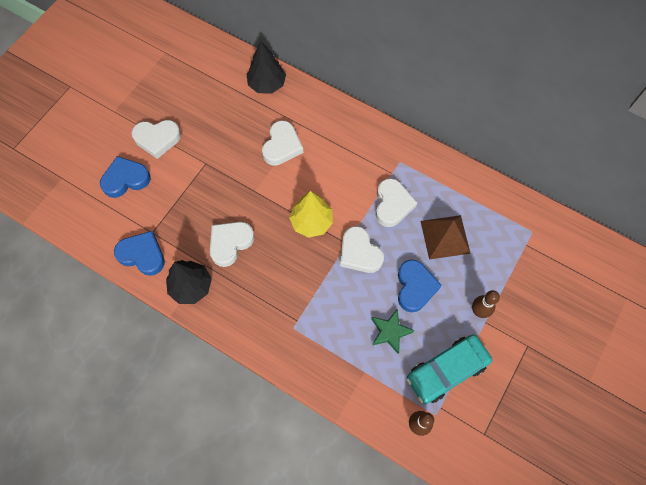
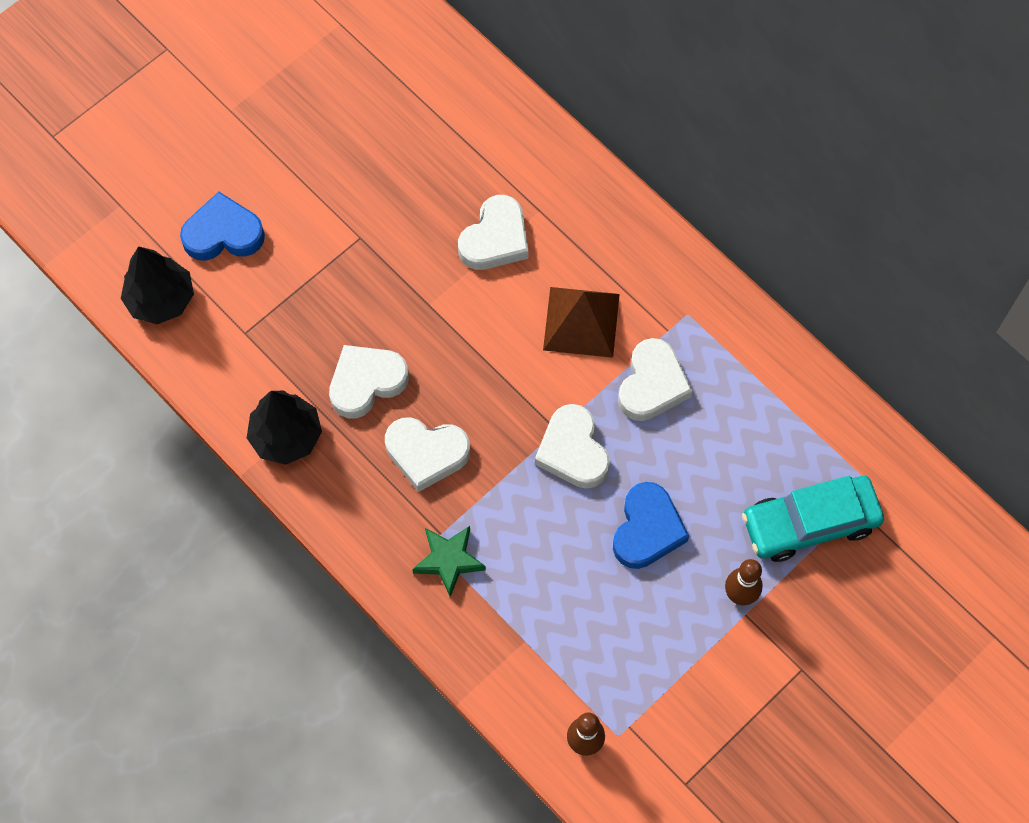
camera: 15 degrees right, 0 degrees up
(142, 255) = (221, 366): blue heart -> none
(157, 139) = (291, 177): white heart -> white heart (426, 453)
(267, 84) = (499, 123): black tree -> black tree (161, 299)
(311, 222) = (509, 380): yellow tree -> none
(390, 332) = (584, 590): green star -> green star (449, 560)
(445, 236) = (723, 460): brown pyramid -> brown pyramid (581, 321)
(446, 370) = (657, 673): turquoise car -> turquoise car (810, 523)

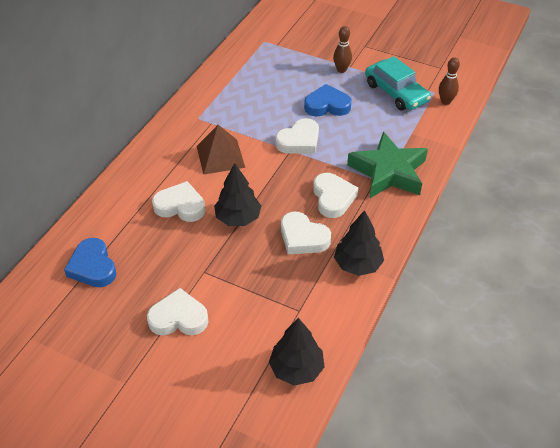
camera: 110 degrees left, 20 degrees down
(223, 233) = (230, 349): blue heart -> blue heart (93, 267)
(440, 308) = (238, 218): none -> black tree
(449, 560) = (388, 172): green star -> green star, size x1.90
(652, 384) = (246, 121): white heart -> white heart (178, 318)
(810, 523) = (293, 56): turquoise car -> turquoise car (396, 92)

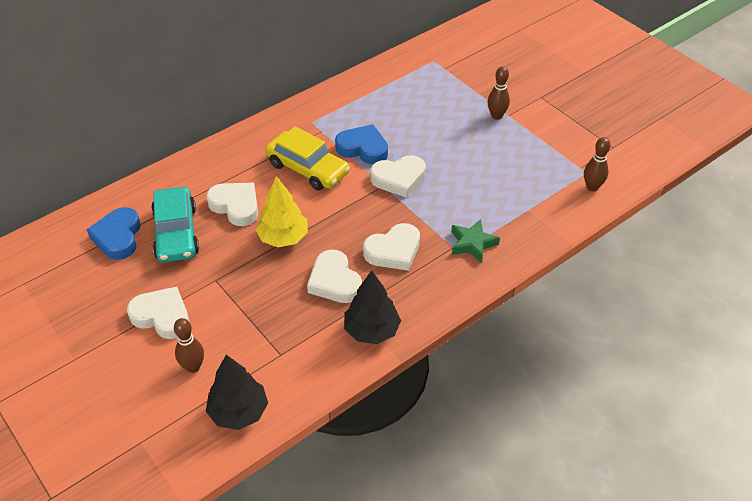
camera: 25 degrees right, 0 degrees up
(220, 156) = (307, 168): brown pyramid -> yellow car
(234, 348) = (193, 367): none -> brown bowling pin
(238, 218) = (283, 238): black tree -> yellow tree
(327, 105) = (454, 150): blue heart -> blue heart (363, 148)
(333, 198) = (393, 251): white heart -> white heart turned 45 degrees clockwise
(388, 172) = (472, 243): green star -> green star, size x0.53
(396, 92) = (541, 159): turquoise car -> turquoise car (176, 233)

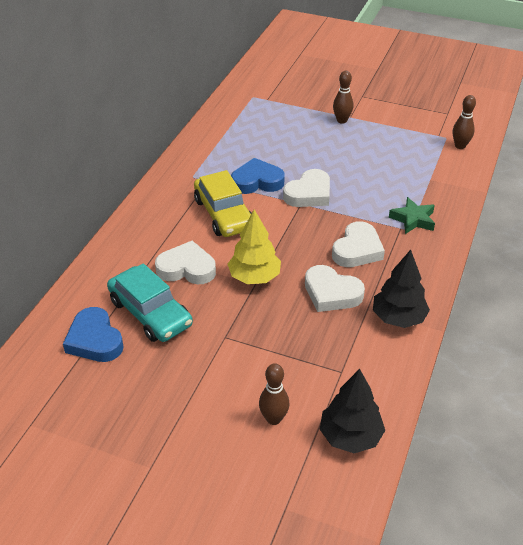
camera: 30 degrees left, 5 degrees down
(162, 316) = (203, 389): white heart -> none
(307, 168) = (224, 214): yellow car -> yellow car turned 60 degrees clockwise

